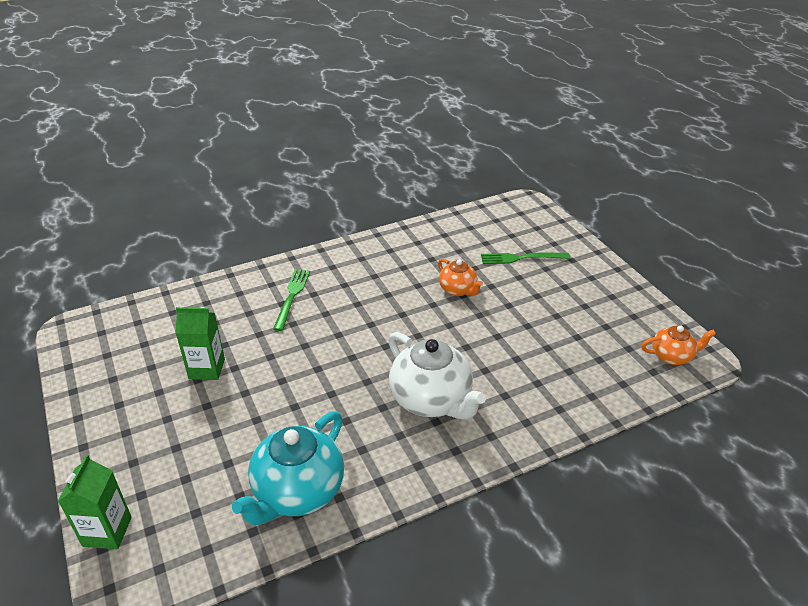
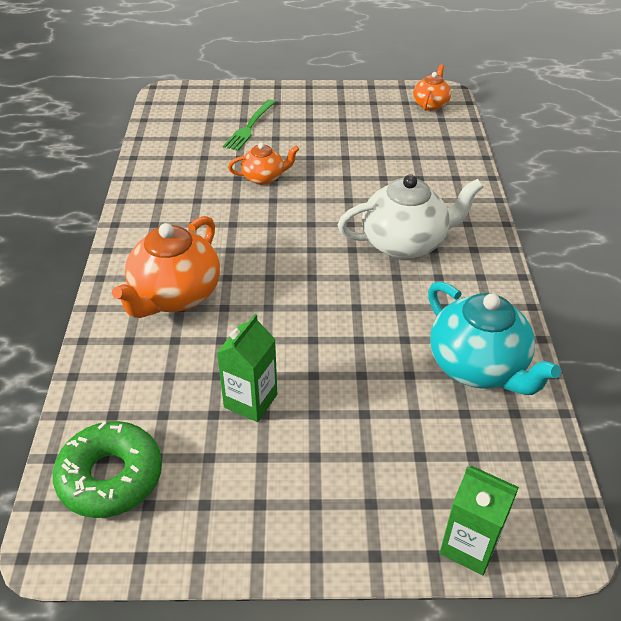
camera: 65 degrees left, 5 degrees up
(123, 331) = (110, 477): none -> green donut
(292, 296) = (175, 296): green fork -> orange teapot

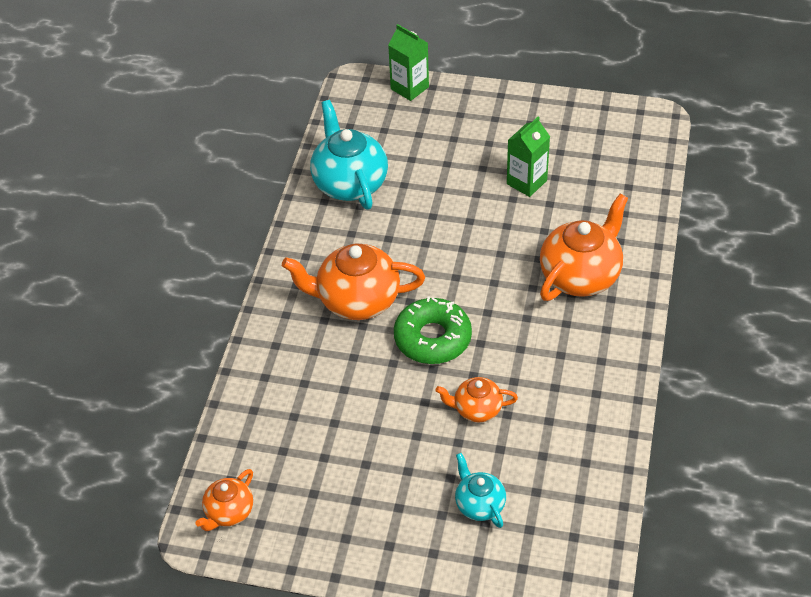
camera: 165 degrees left, 5 degrees up
(110, 477) = (626, 149): green donut -> green donut (432, 338)
(249, 127) = (479, 504): green fork -> turquoise teapot
(405, 243) = (356, 300): white teapot -> orange teapot

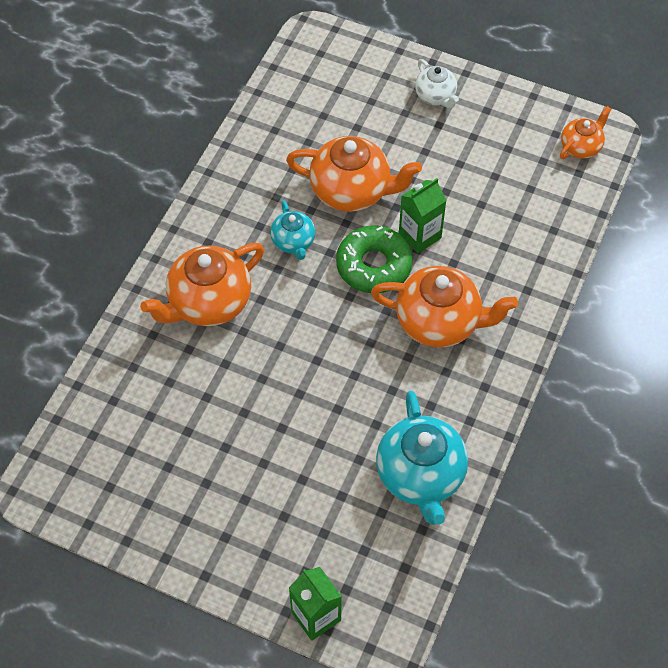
camera: 170 degrees left, 10 degrees up
(410, 544) = (436, 96): none -> white teapot
(476, 409) = (352, 191): orange teapot -> orange teapot, size x1.82
(479, 504) = (372, 114): turquoise teapot -> turquoise teapot (293, 242)
(526, 182) = (221, 431): green carton -> green carton (420, 235)

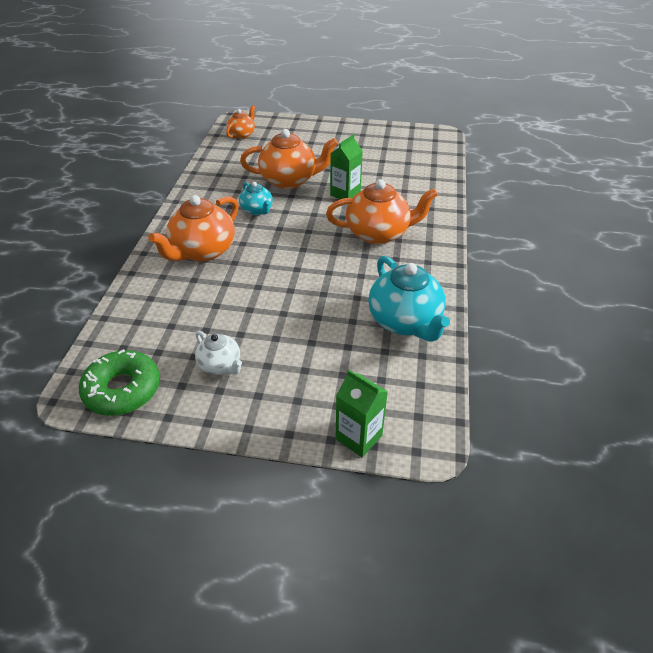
camera: 15 degrees left, 15 degrees down
(374, 266) = (319, 213): green donut -> green donut (122, 389)
(436, 96) = (327, 133): white teapot -> white teapot (220, 365)
(581, 146) = (429, 141): orange teapot -> orange teapot (242, 134)

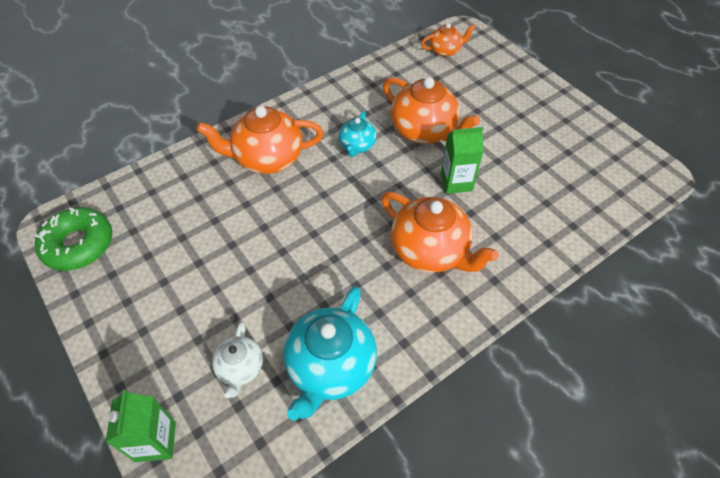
camera: 45 degrees right, 10 degrees up
(220, 365) = (153, 279): white teapot -> white teapot (240, 368)

